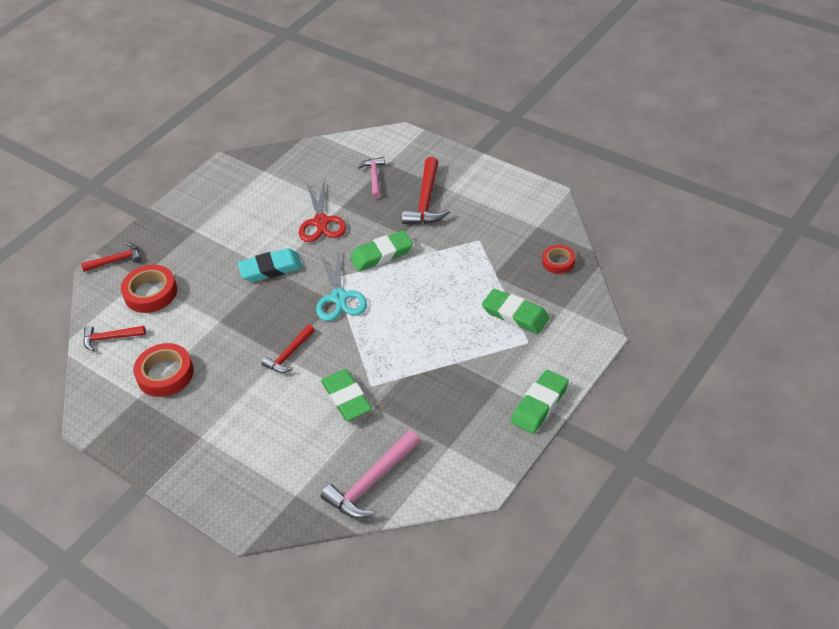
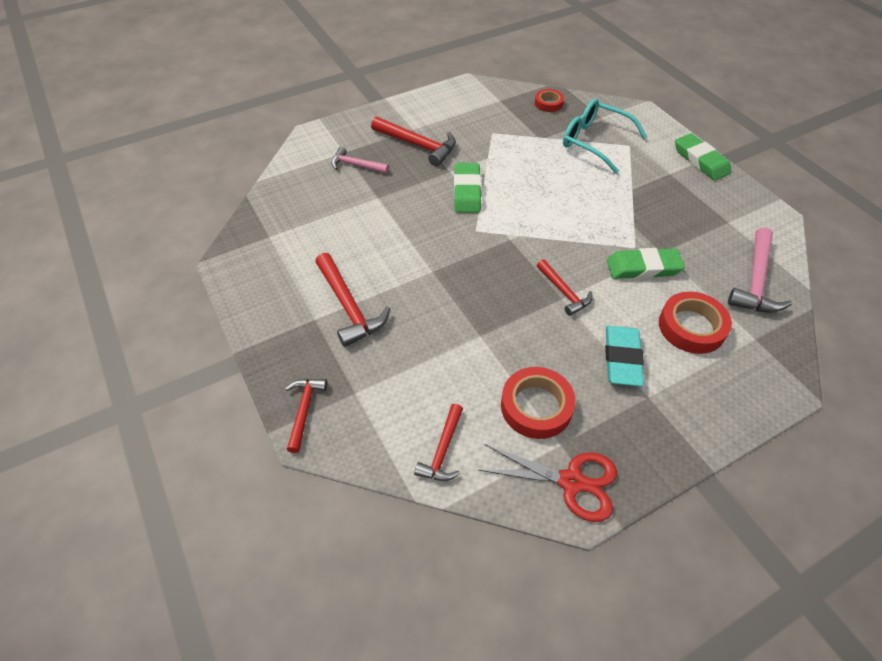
camera: 70 degrees left, 5 degrees up
(151, 293) = (390, 388): red tape -> red tape (691, 327)
(214, 242) = (349, 307): none -> red hammer
(271, 269) = (429, 272): turquoise eraser -> turquoise eraser (622, 358)
(321, 222) = (388, 217): red scissors -> red scissors (571, 482)
(339, 298) = (506, 235): turquoise scissors -> none
(371, 483) = (755, 281): pink hammer -> pink hammer turned 45 degrees clockwise
(515, 314) = (594, 141): green eraser -> turquoise glasses

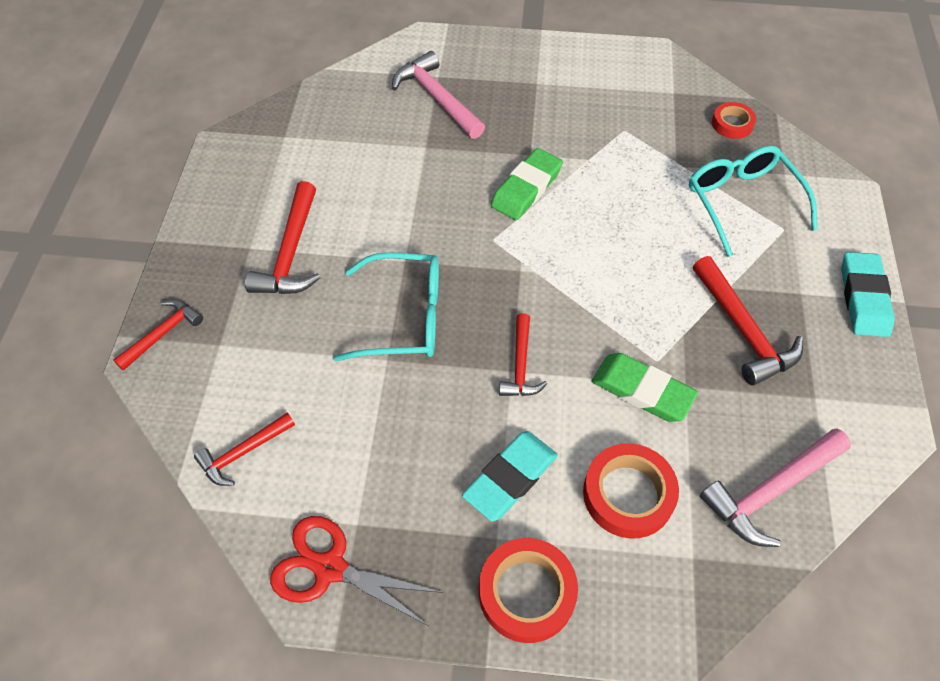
camera: 35 degrees right, 5 degrees up
(356, 165) = (436, 98): pink hammer -> pink hammer, size x1.59
(418, 145) = (524, 106): red hammer -> red hammer (743, 331)
(466, 304) = (404, 317): none -> turquoise glasses
(536, 406) = (370, 469): red tape -> red tape (527, 592)
(571, 482) = (330, 568): red scissors -> red scissors turned 150 degrees clockwise
(700, 160) = (863, 298): green eraser -> turquoise eraser

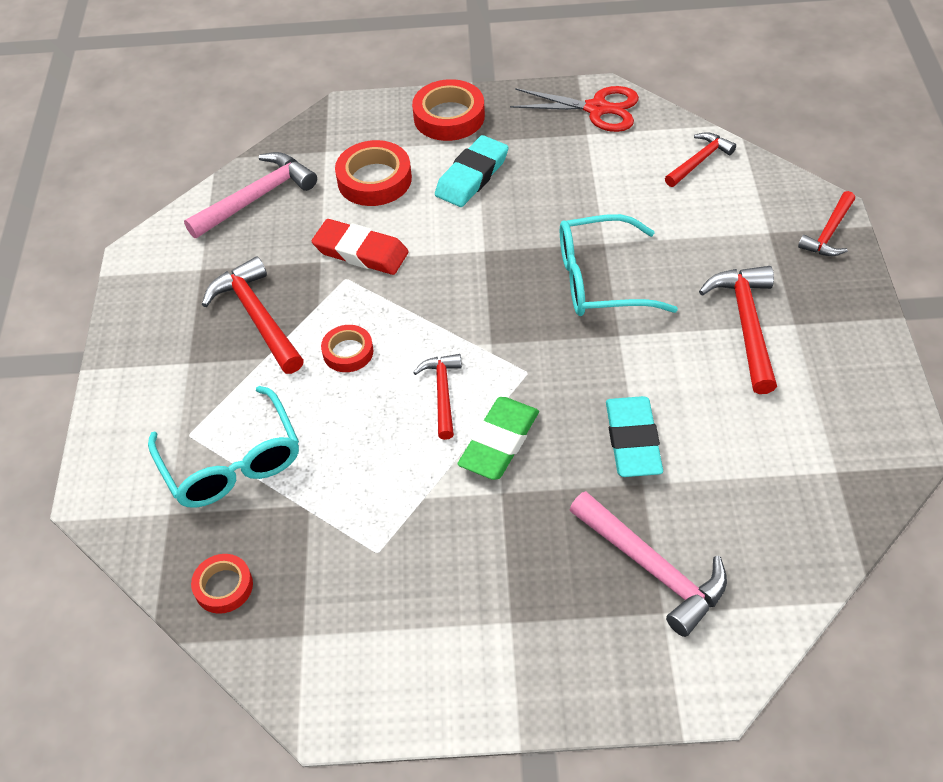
camera: 175 degrees right, 5 degrees down
(520, 365) = (476, 256): red hammer -> red hammer (442, 393)
(642, 390) = (361, 252): green eraser -> red eraser
(651, 281) = (348, 352): none -> red tape
(863, 298) = (123, 367): turquoise eraser -> turquoise eraser (633, 440)

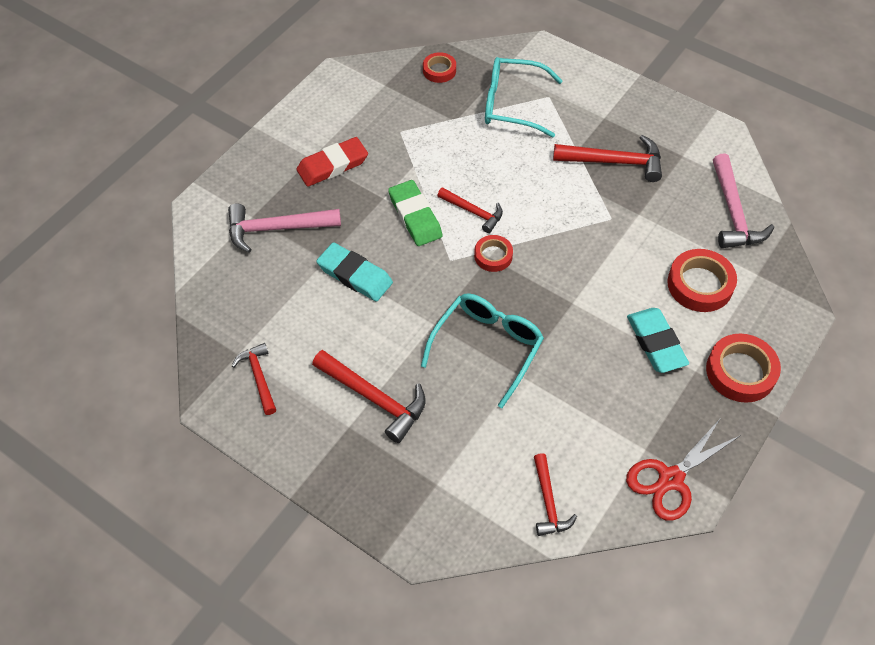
camera: 125 degrees right, 5 degrees up
(348, 352) = (546, 188): red tape -> red tape (493, 256)
(361, 252) = (629, 238): red eraser -> red eraser (332, 165)
(829, 233) = (400, 523): red hammer -> red hammer (259, 377)

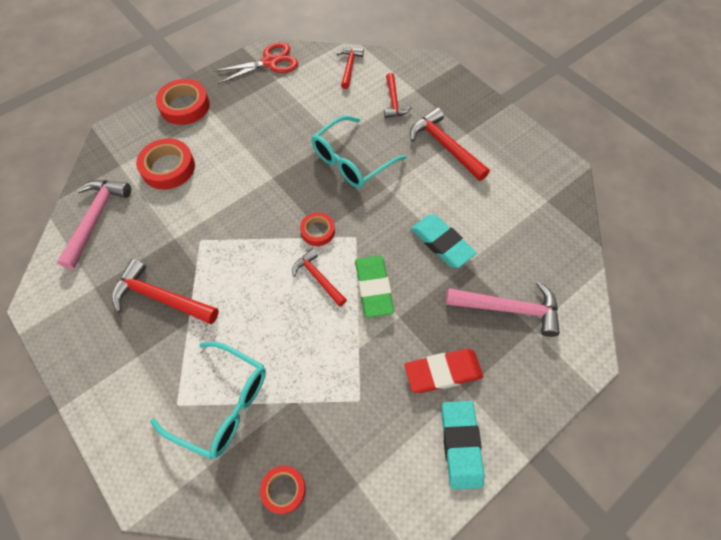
camera: 165 degrees left, 5 degrees up
(259, 377) = (530, 180): red hammer -> red hammer (393, 102)
(656, 343) = (228, 136): turquoise eraser -> turquoise eraser (460, 445)

